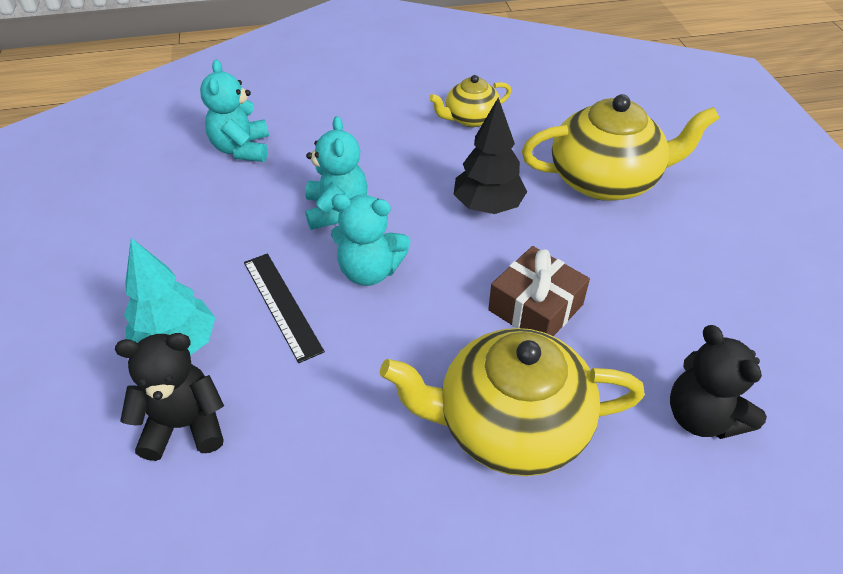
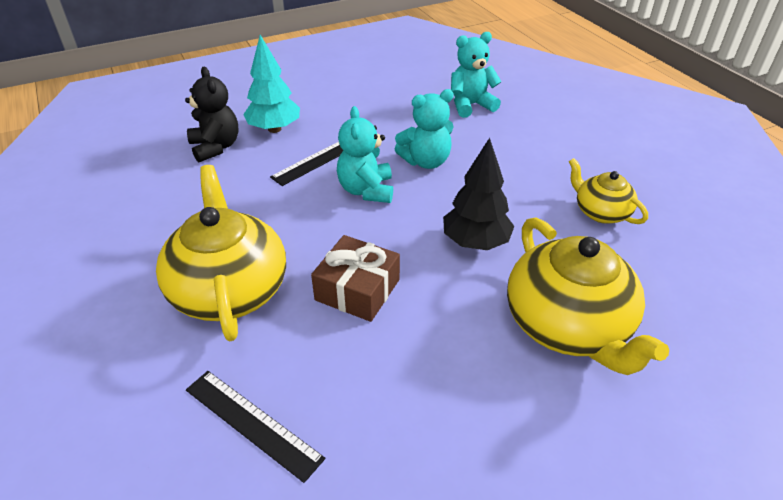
camera: 75 degrees right, 5 degrees down
(702, 417) = (252, 423): black teddy bear -> black ruler

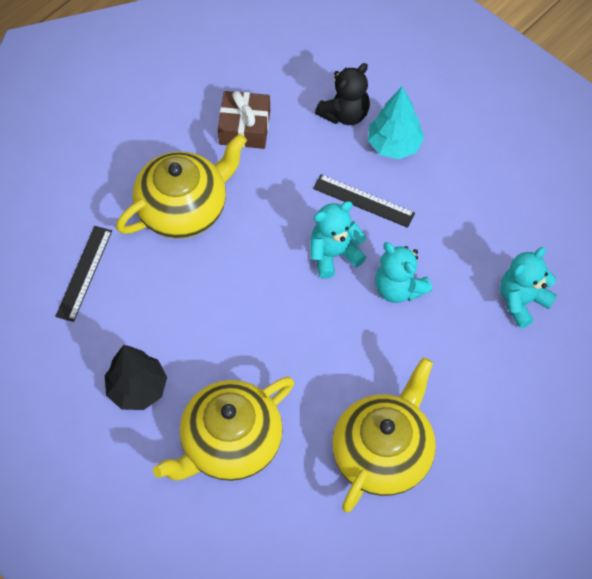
camera: 70 degrees right, 20 degrees up
(357, 290) = (214, 290): brown gift -> brown gift (244, 127)
(470, 105) = (522, 301): turquoise teddy bear -> turquoise teddy bear turned 90 degrees counterclockwise
(475, 242) = (299, 357): black tree -> black tree (137, 389)
(600, 212) = (383, 452): yellow teapot -> yellow teapot, size x1.84

